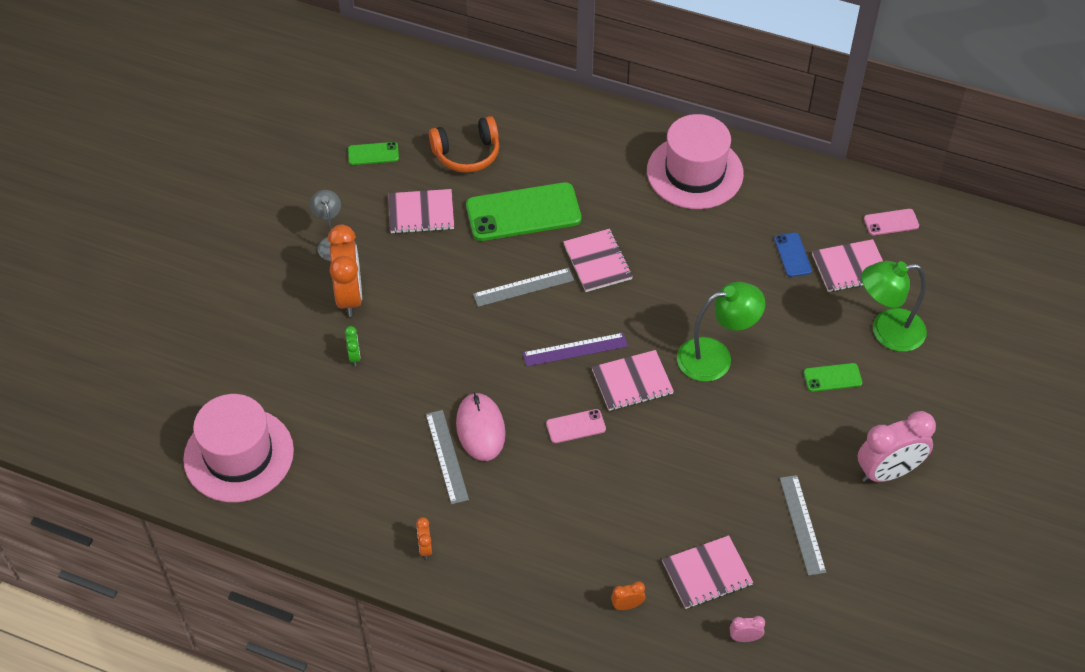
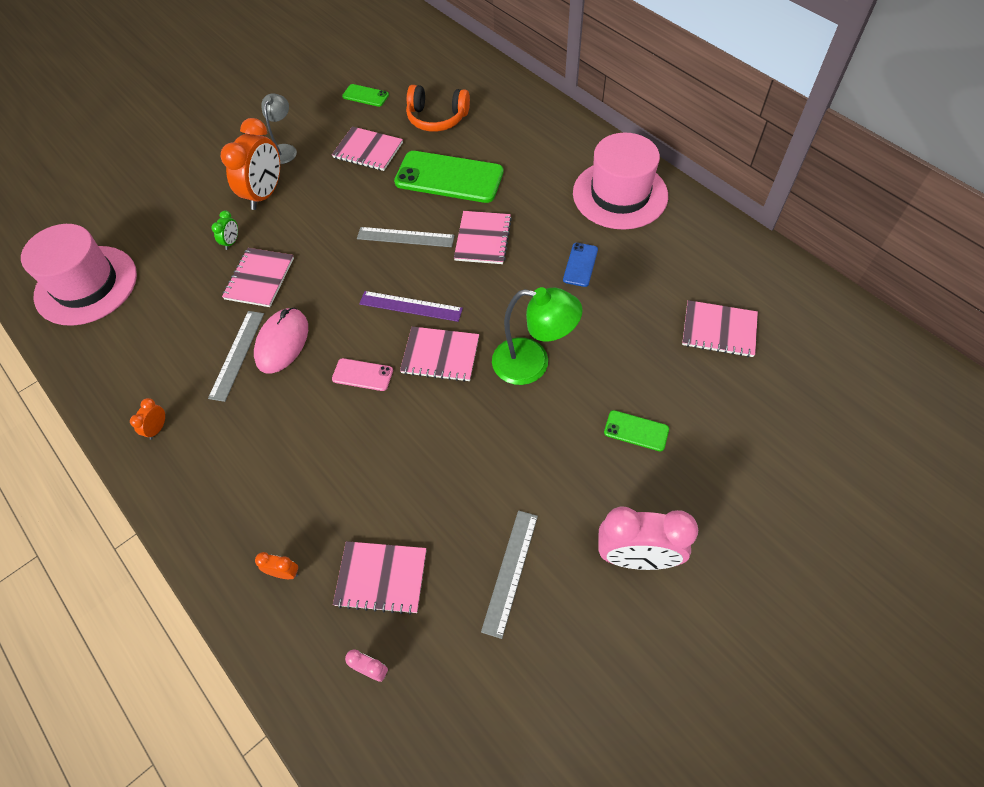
camera: 30 degrees right, 5 degrees up
(412, 380) = (259, 278): none -> pink notebook
(792, 255) = (667, 297): blue phone -> blue phone (580, 265)
(887, 331) = (721, 407): green lamp -> none
(891, 222) = (787, 303): pink phone -> none

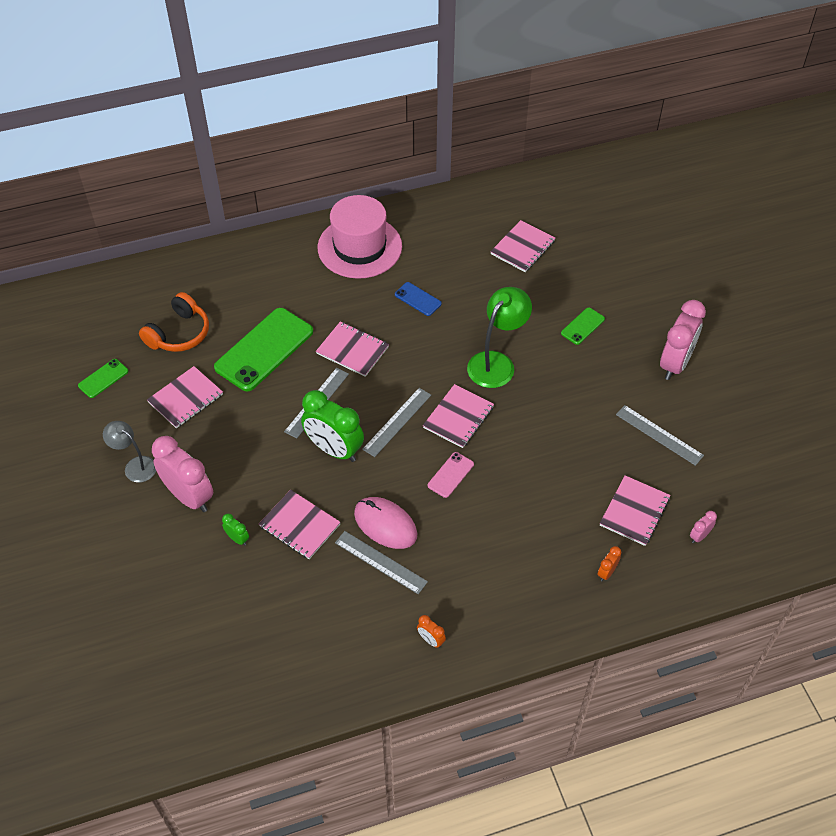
camera: 70 degrees left, 5 degrees down
(86, 285) = (218, 680): pink hat -> none
(265, 194) = (189, 496): orange clock -> pink clock
(355, 271) = (334, 450): none -> green clock
(410, 306) = (397, 422): purple ruler -> grey ruler

